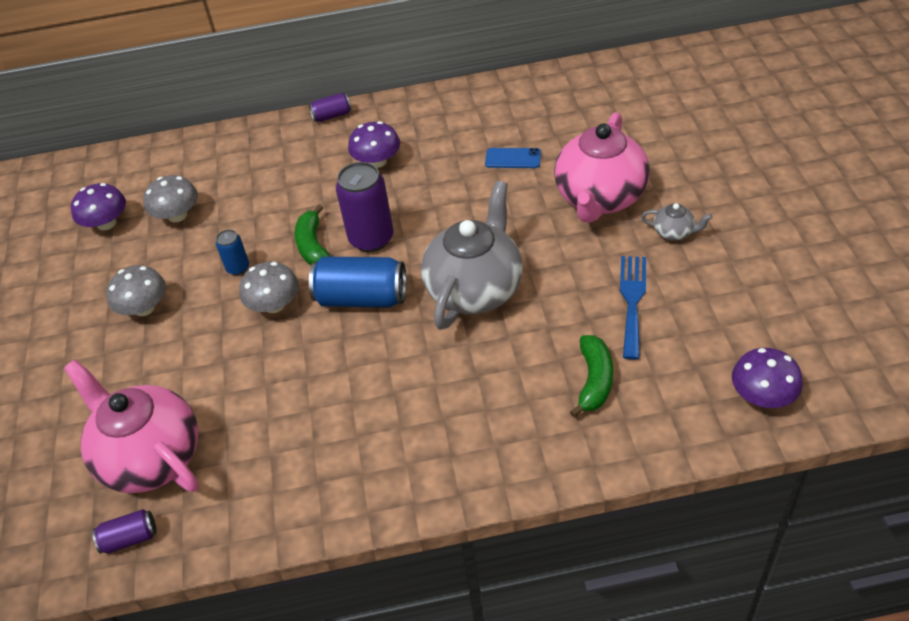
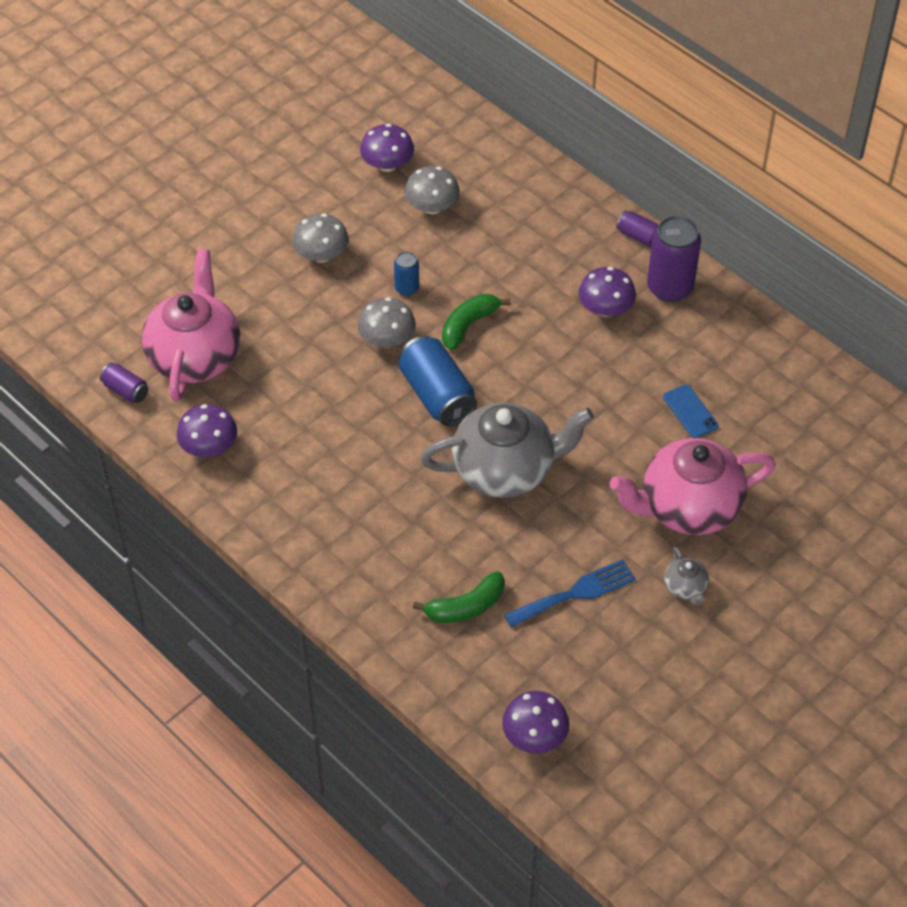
camera: 50 degrees right, 5 degrees up
(261, 497) = (209, 447): none -> purple mushroom
(371, 238) = (508, 361): purple can -> purple can (670, 288)

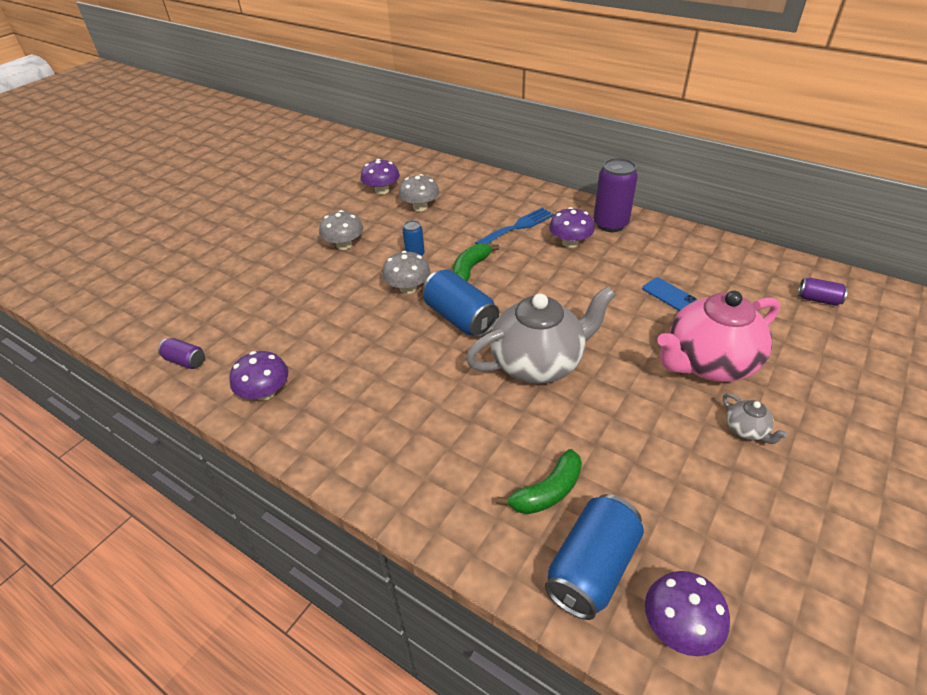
camera: 10 degrees left, 10 degrees down
(195, 357) = (248, 326): pink teapot -> none
(481, 679) = (592, 568): none -> blue can
(575, 593) = (648, 456): blue fork -> blue fork (518, 227)
(639, 237) = (573, 201): purple can -> purple can (818, 299)

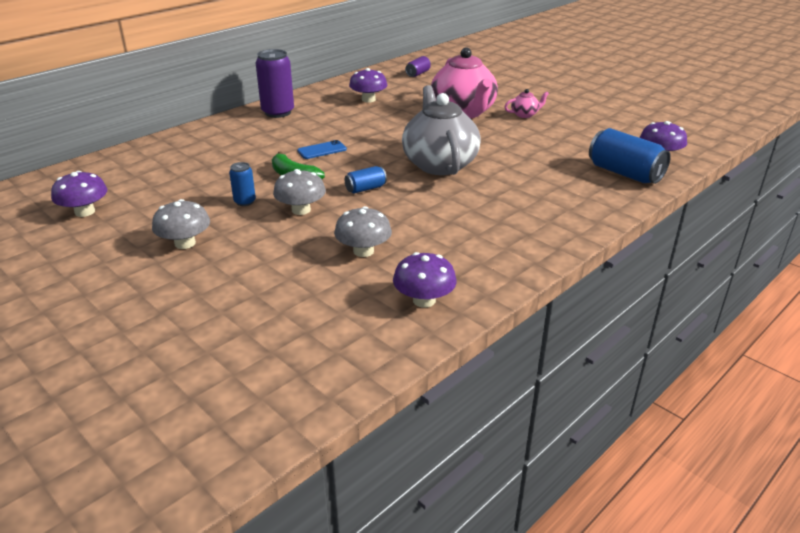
camera: 80 degrees left, 10 degrees down
(185, 361) = (344, 364): purple can -> none
(420, 207) = (152, 191): grey mushroom -> grey mushroom (363, 251)
(460, 318) = (365, 189): blue can -> blue can, size x0.52
(518, 227) = (244, 148): blue fork -> none
(547, 491) = (566, 178): green banana -> none
(570, 242) = (290, 131): purple mushroom -> purple mushroom (368, 99)
(669, 295) = (386, 110): blue phone -> blue phone (322, 150)
(746, 430) = (525, 115): grey teapot -> pink teapot

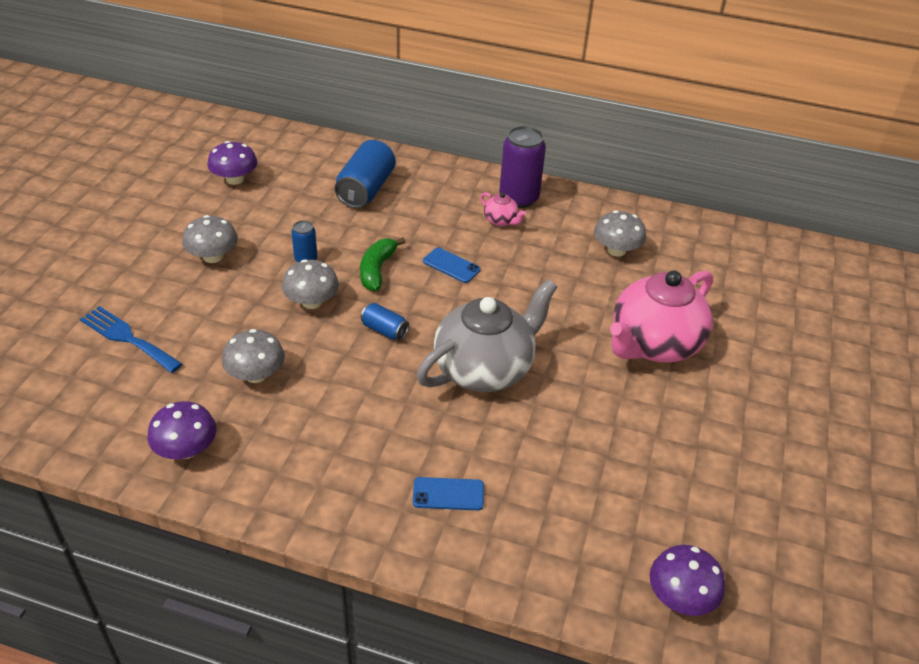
camera: 60 degrees right, 10 degrees up
(248, 309) = (127, 338): none -> blue fork
(368, 99) = (616, 250): purple mushroom -> grey mushroom
(418, 74) = (743, 262): purple can -> none
(525, 115) = (702, 407): pink teapot -> pink teapot (501, 221)
(544, 202) = (448, 494): none -> blue phone
(624, 173) = (592, 563): blue can -> blue can (366, 189)

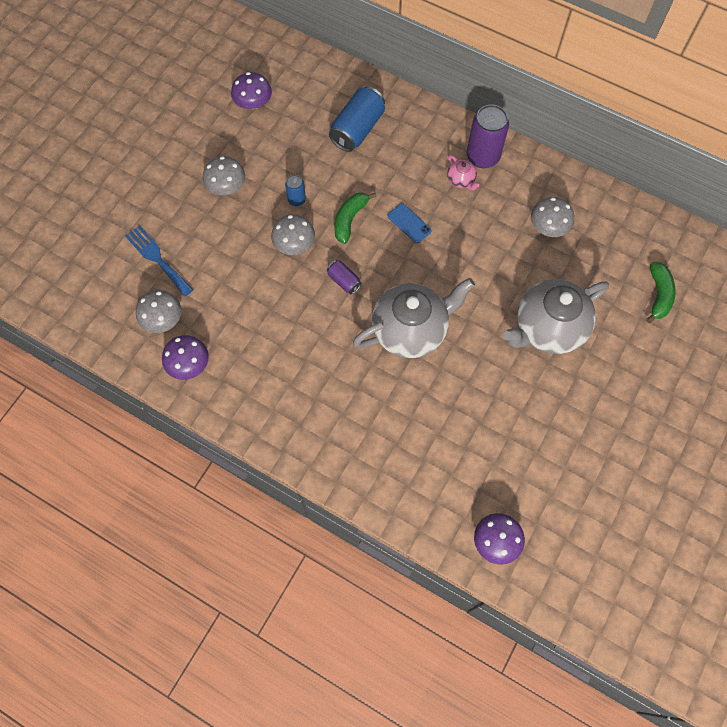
camera: 15 degrees right, 25 degrees up
(256, 374) = (244, 307): grey mushroom -> grey mushroom (163, 319)
(384, 330) = (344, 281): blue can -> purple can
(448, 494) = (359, 433): blue phone -> none
(654, 344) = (548, 328): pink teapot -> grey teapot
(767, 296) = (658, 295): none -> green banana

